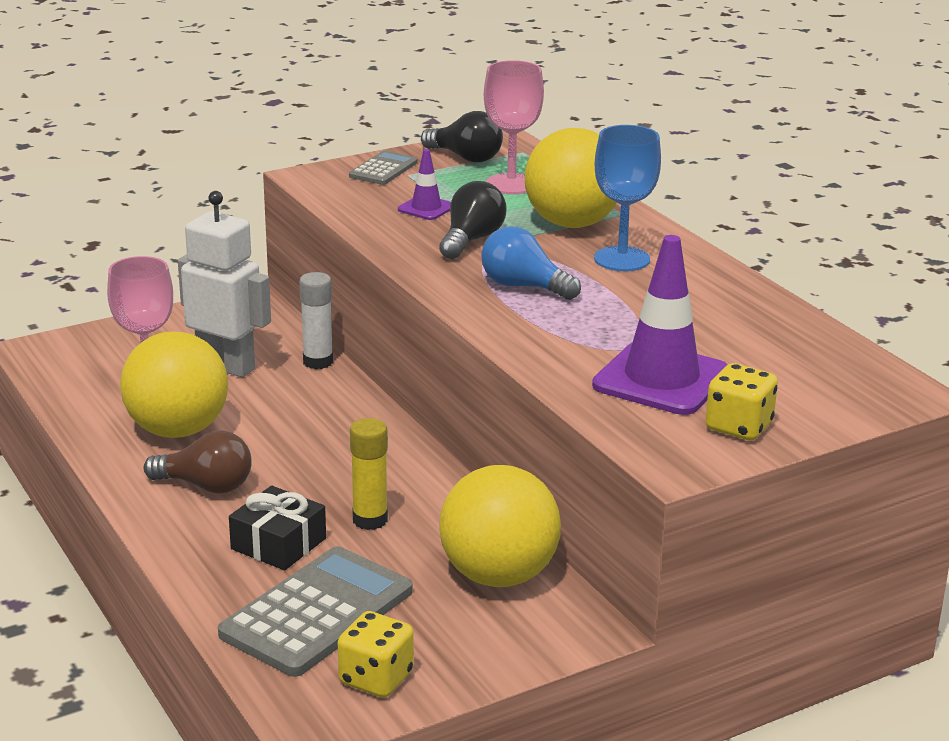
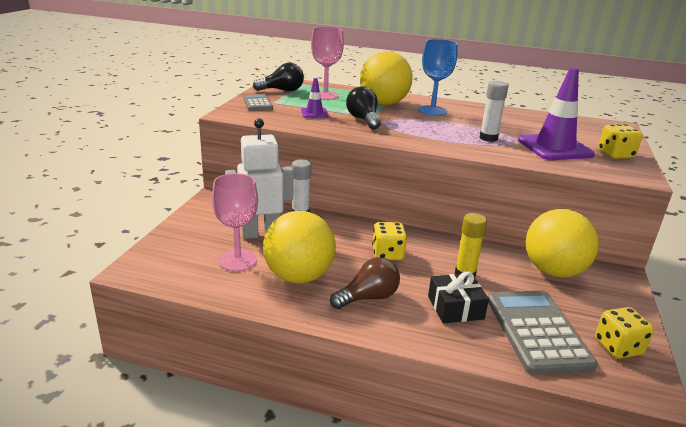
camera: 45 degrees left, 0 degrees up
(325, 454) = (387, 254): none -> yellow dice
(523, 286) = (427, 131): blue light bulb -> none
(591, 329) = (488, 138): none -> white glue stick

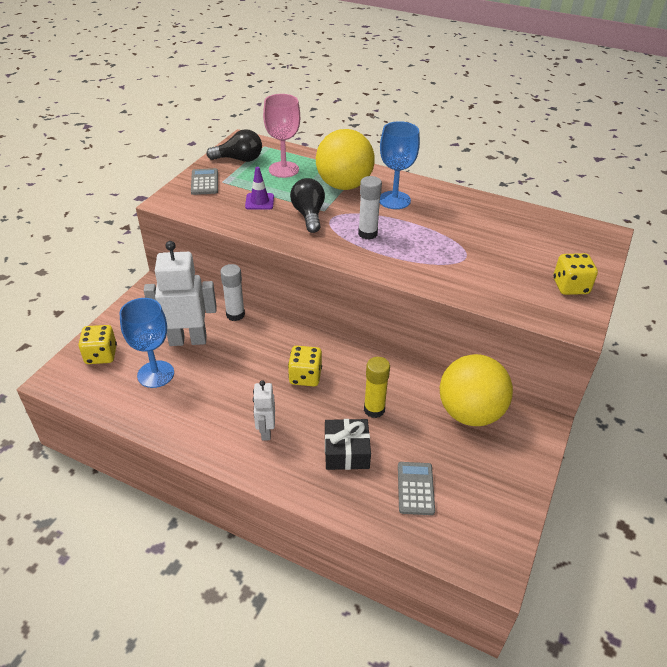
camera: 10 degrees right, 15 degrees up
(238, 260) = (155, 374): pink goblet -> blue goblet
(299, 276) = (208, 399): yellow ball -> none
(368, 297) = (265, 431): brown light bulb -> white robot
(488, 138) = (435, 252): white glue stick -> white glue stick (367, 233)
(536, 331) = (415, 488): grey calculator -> grey calculator, size x0.52
(554, 147) = (504, 271): purple traffic cone -> none
(618, 347) = (489, 515): yellow dice -> yellow dice (101, 355)

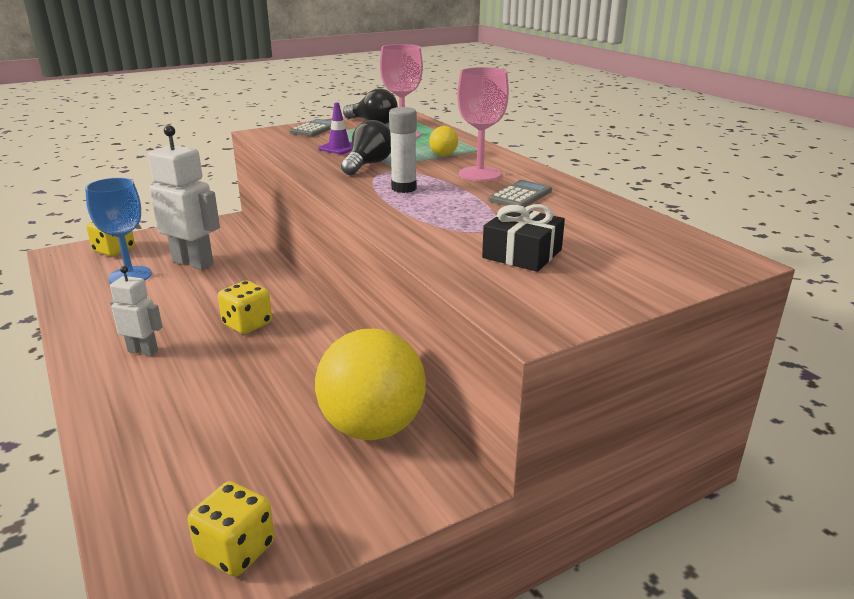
camera: 35 degrees right, 15 degrees down
(235, 315) = (261, 259): white glue stick -> none
(265, 431) = (143, 351): white robot -> white robot turned 75 degrees clockwise
(344, 185) = (443, 155): yellow ball -> yellow ball, size x0.40
(346, 451) = (186, 400): black gift -> black gift (522, 254)
(374, 409) = (270, 377): yellow glue stick -> none
(394, 200) = (479, 174): blue goblet -> pink goblet
(415, 488) = (199, 468): grey calculator -> grey calculator (520, 196)
(570, 286) = (587, 289): yellow dice -> yellow dice (236, 550)

